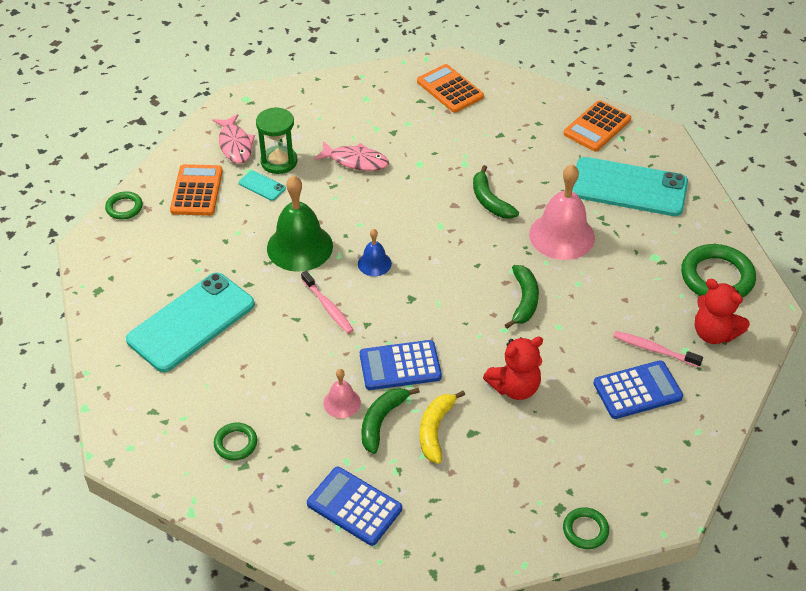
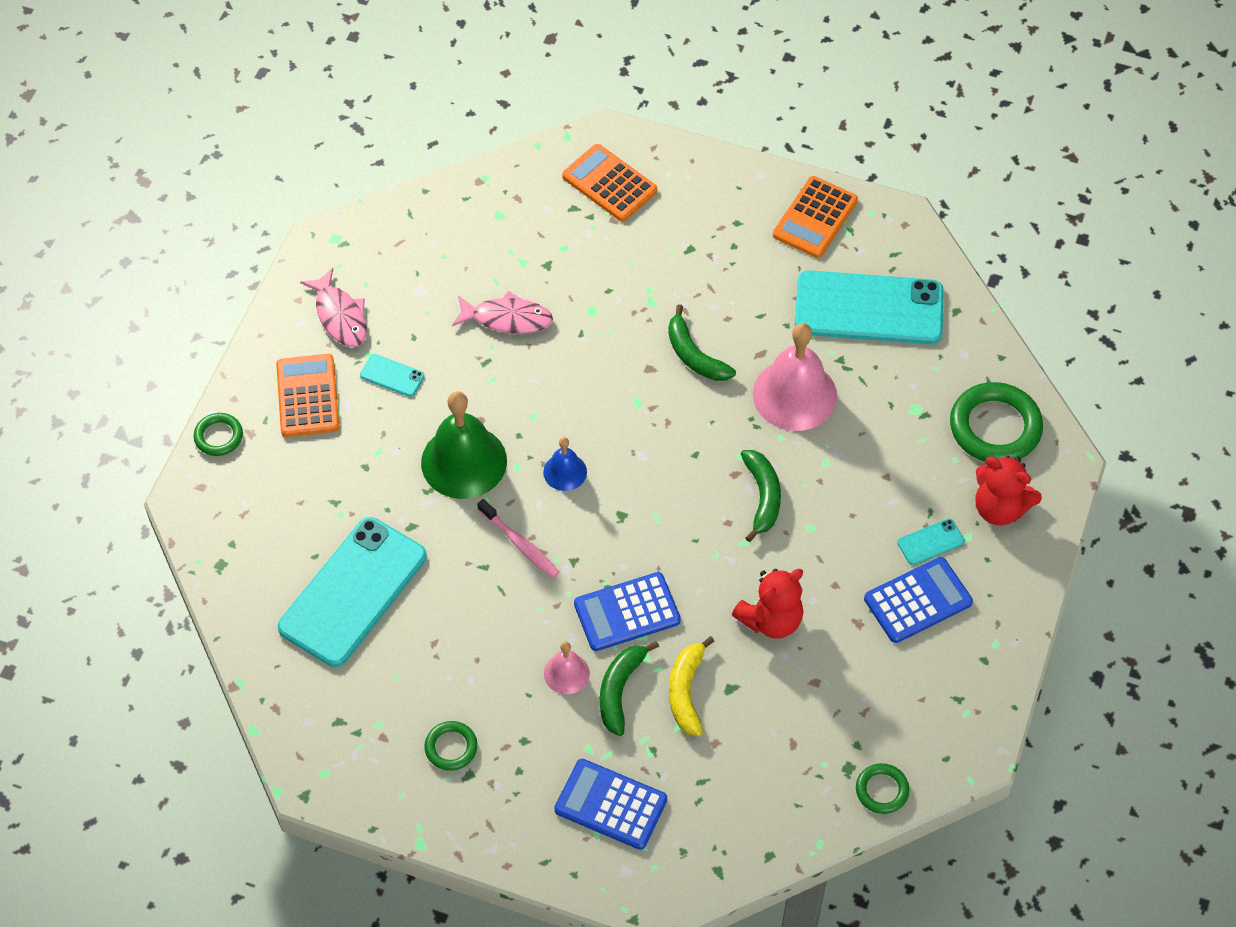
camera: 10 degrees left, 10 degrees up
(279, 161) = (405, 334): green hourglass -> none
(654, 350) = (930, 542): pink toothbrush -> turquoise phone

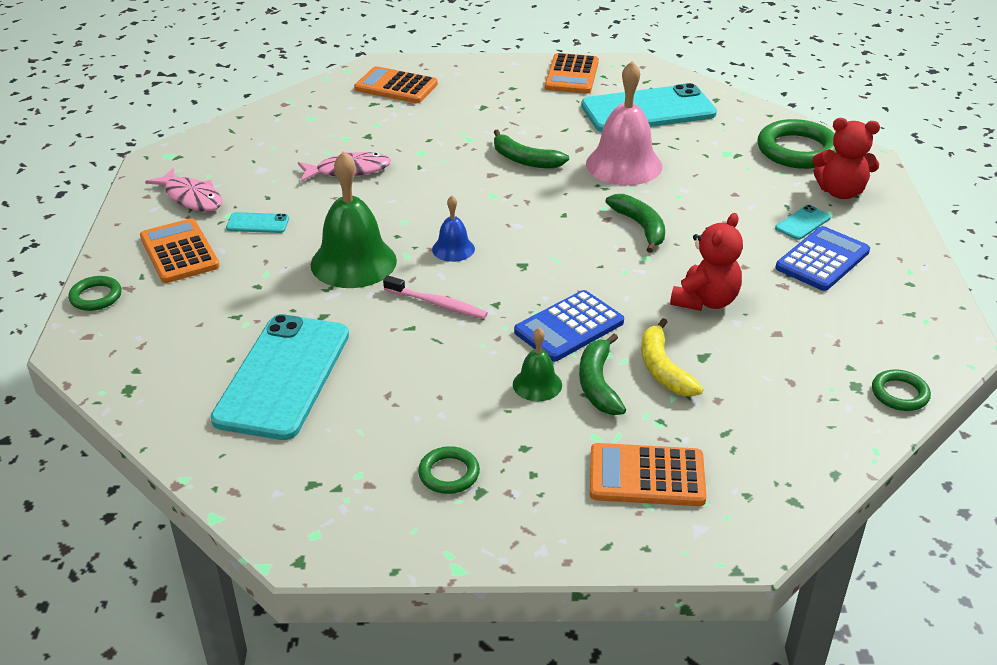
camera: 20 degrees left, 20 degrees down
(566, 673) = (537, 384): pink bell -> green bell
(610, 804) = (646, 476): blue calculator -> orange calculator

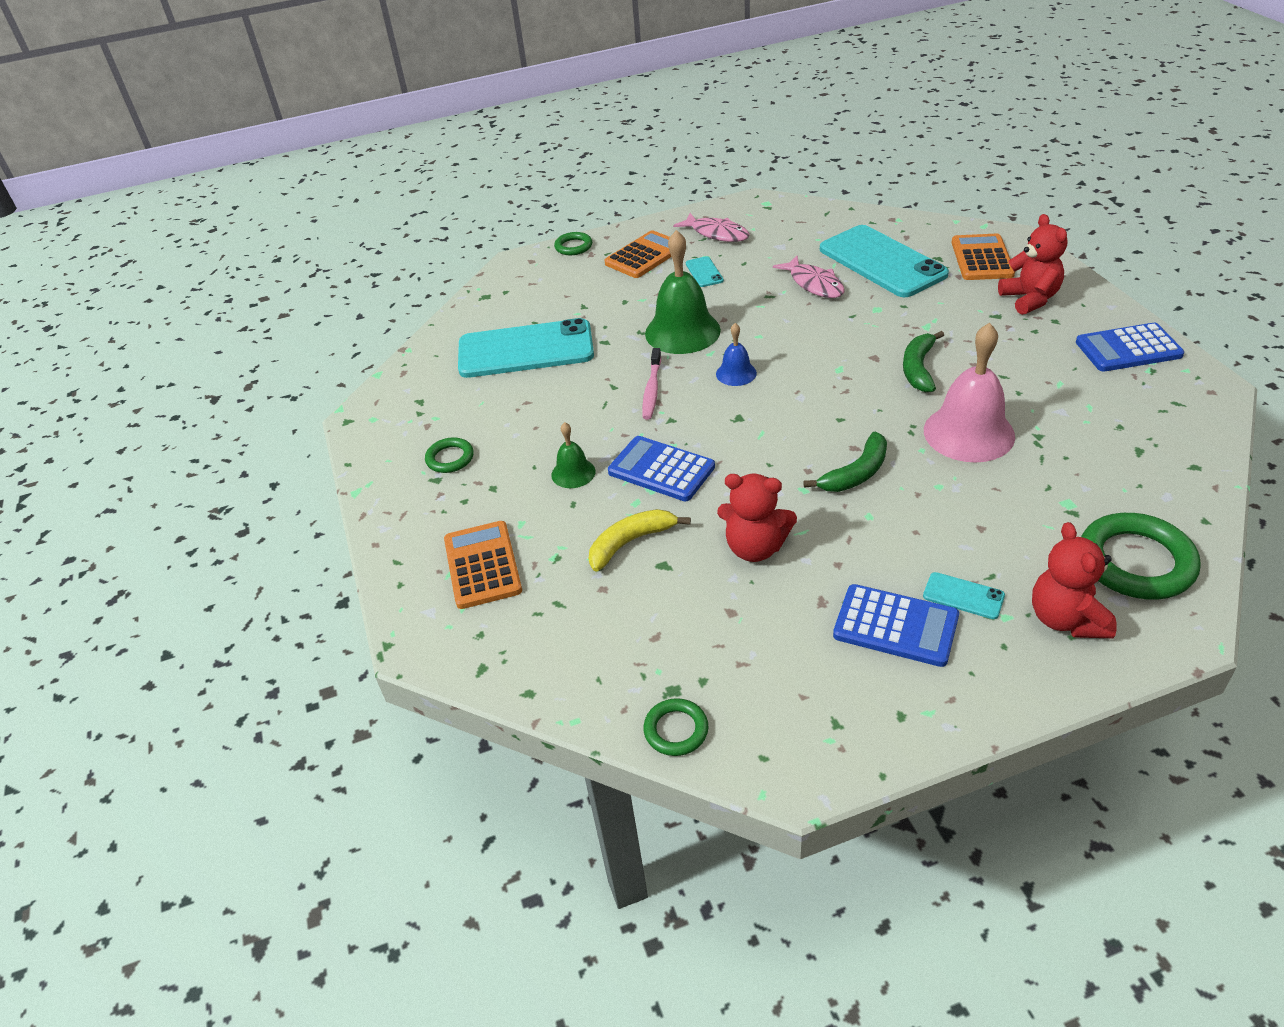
camera: 75 degrees right, 5 degrees up
(191, 198) = (717, 234): pink fish -> pink fish turned 75 degrees counterclockwise
(474, 87) = (1029, 299): none -> red teddy bear
(571, 75) = (1128, 349): orange calculator -> blue calculator
(598, 384) = (590, 507): green banana -> none
(648, 110) = (1107, 421): turquoise phone -> turquoise phone (882, 262)

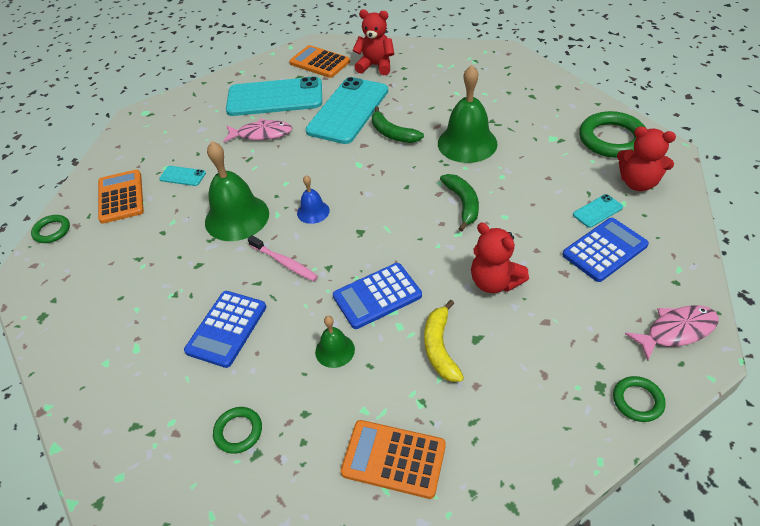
camera: 60 degrees left, 5 degrees up
(526, 349) = (150, 318): turquoise phone -> turquoise phone (348, 110)
(717, 234) = (146, 150): pink fish -> pink fish (676, 331)
(755, 548) = (494, 282): red teddy bear -> red teddy bear turned 90 degrees clockwise
(968, 433) = (467, 143): pink bell -> green bell
(1128, 349) = (451, 58): blue calculator -> blue calculator (226, 329)

